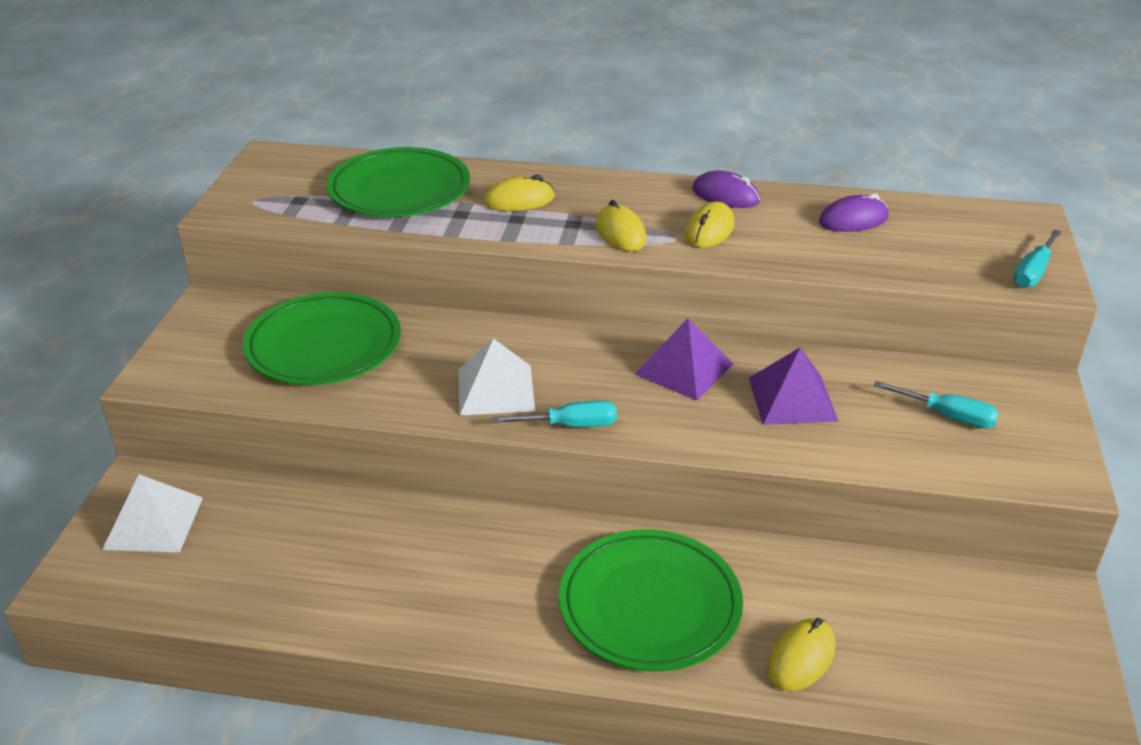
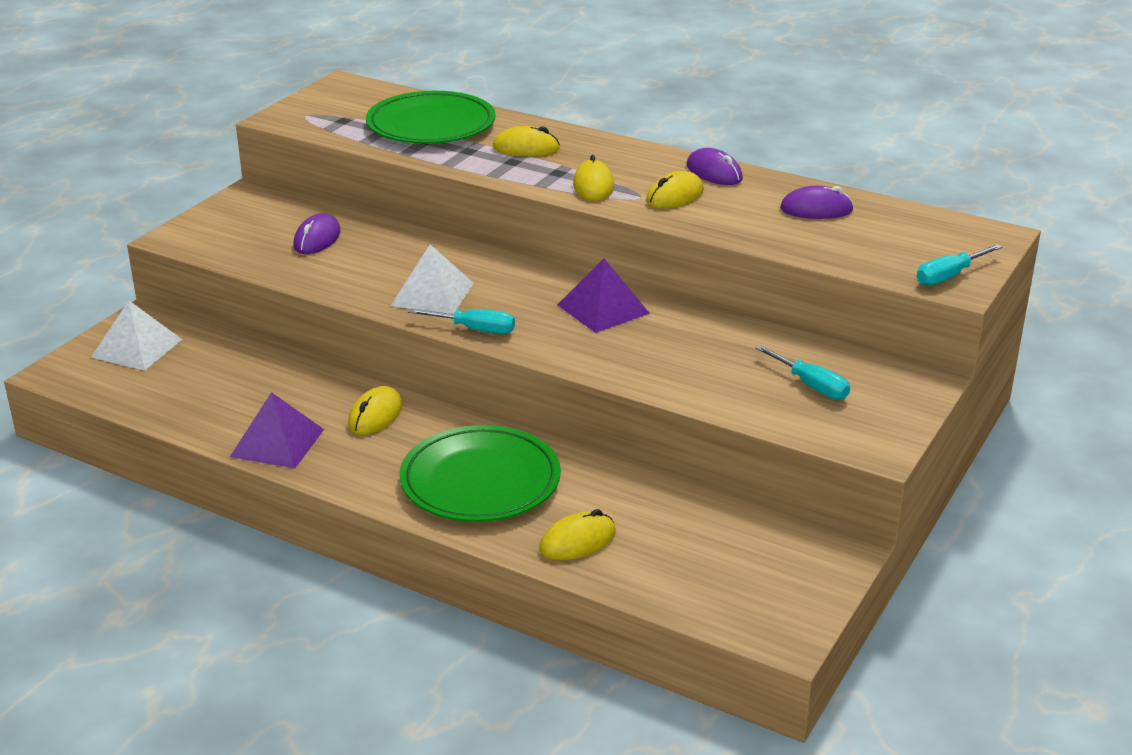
camera: 20 degrees right, 5 degrees down
(324, 345) = (317, 239): green plate -> purple mouse
(484, 547) = (375, 415): none -> yellow mouse
(792, 399) = (680, 347): purple pyramid -> purple pyramid (277, 443)

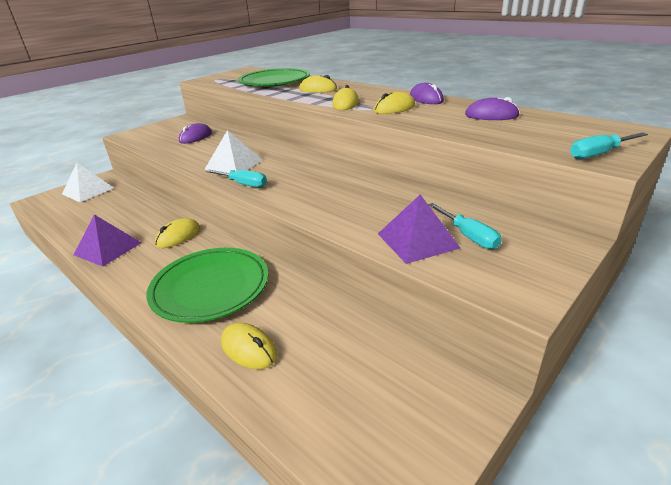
camera: 15 degrees right, 0 degrees up
(577, 541) = (249, 349): yellow mouse -> yellow mouse turned 60 degrees clockwise
(603, 309) = (333, 176): purple pyramid -> purple pyramid (417, 240)

